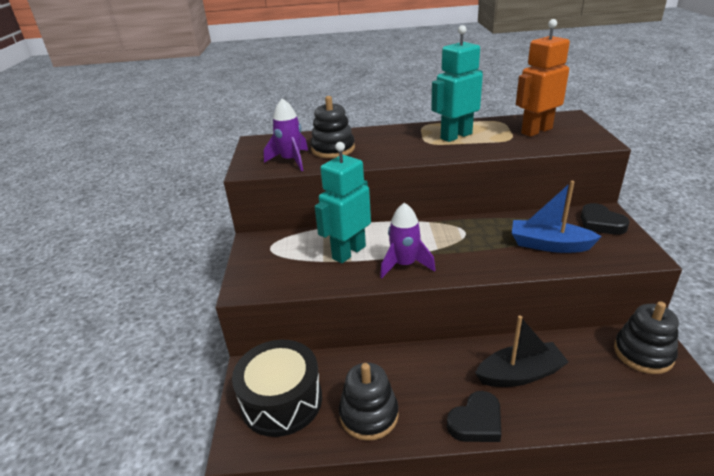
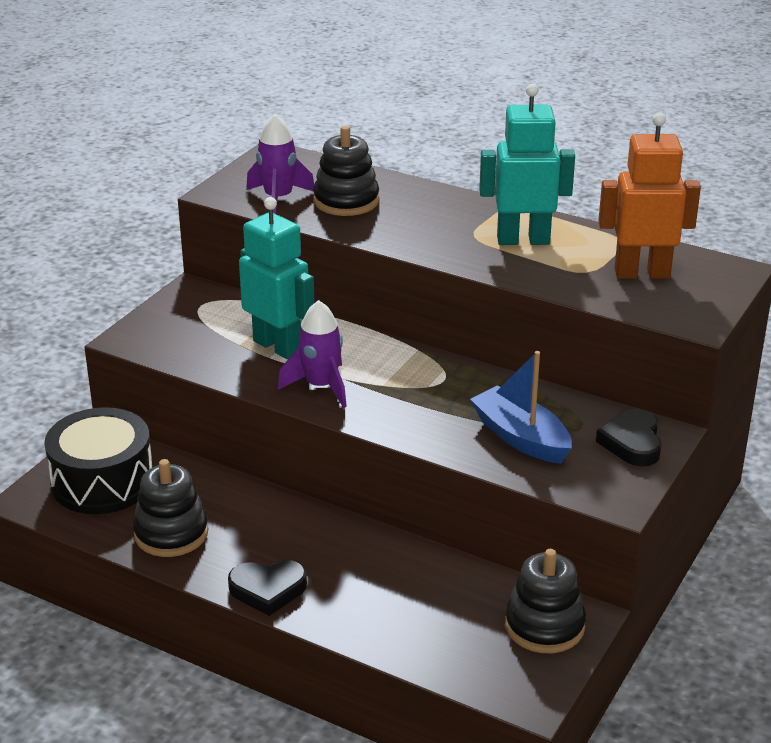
camera: 30 degrees right, 0 degrees up
(348, 252) = (278, 346): turquoise robot -> turquoise robot turned 60 degrees clockwise
(520, 374) = (371, 575): black boat -> none

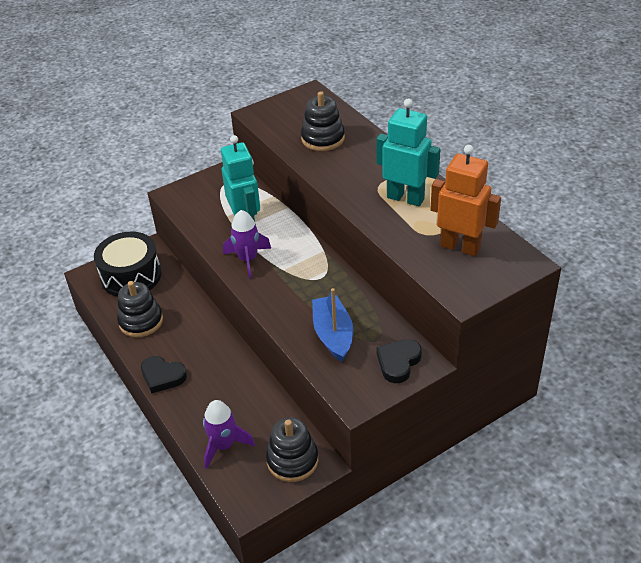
camera: 30 degrees right, 10 degrees up
(278, 199) = (285, 127): purple rocket -> purple rocket (224, 445)

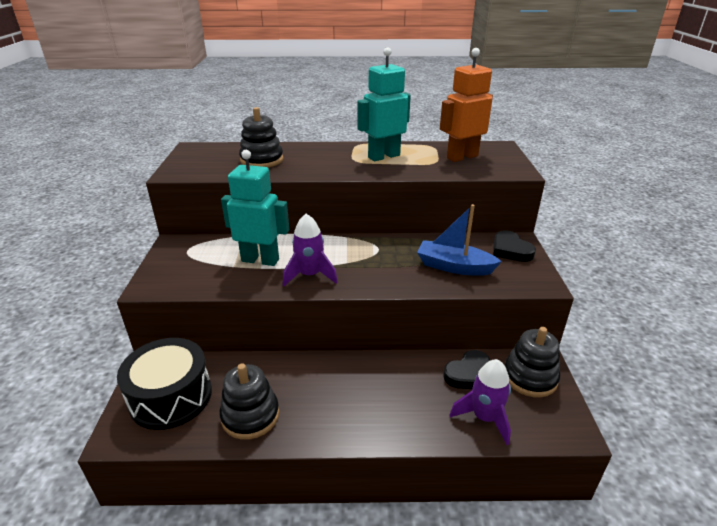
camera: 60 degrees left, 10 degrees down
(162, 376) = (351, 429): black heart -> black heart (469, 374)

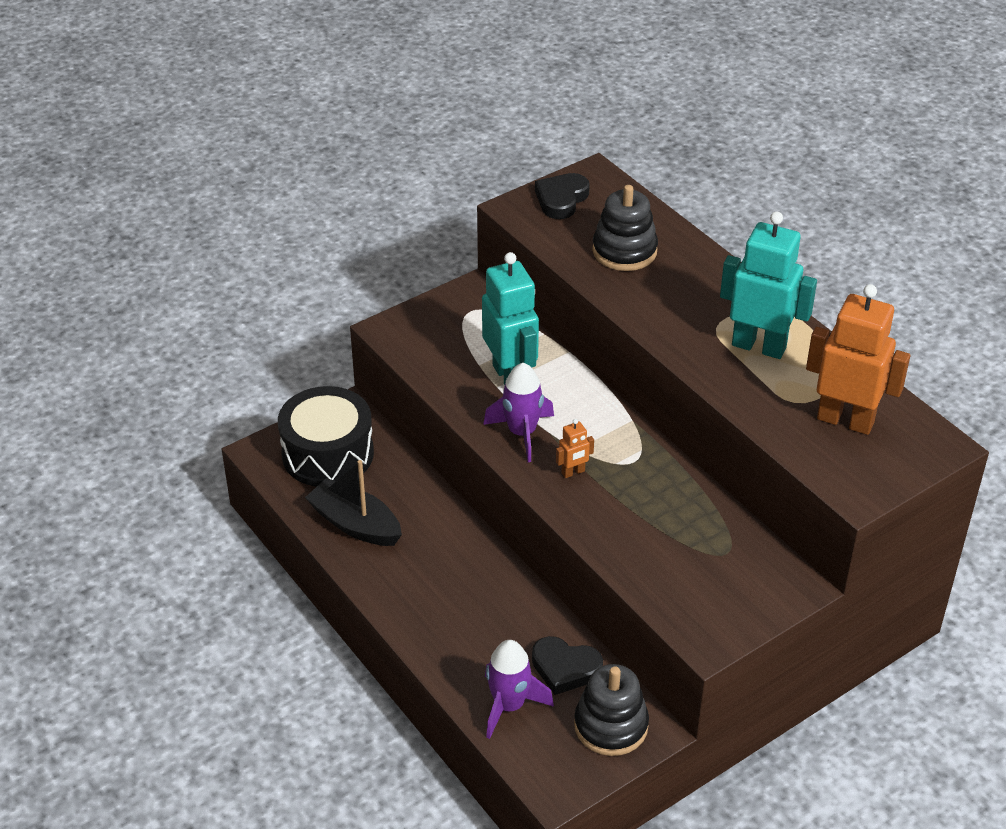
camera: 55 degrees right, 10 degrees up
(250, 416) = (355, 524): black stacking toy -> black boat
(364, 271) = (573, 472): none -> orange robot
(454, 267) = (663, 546): blue boat -> none
(510, 250) = (761, 585): black heart -> black heart (561, 199)

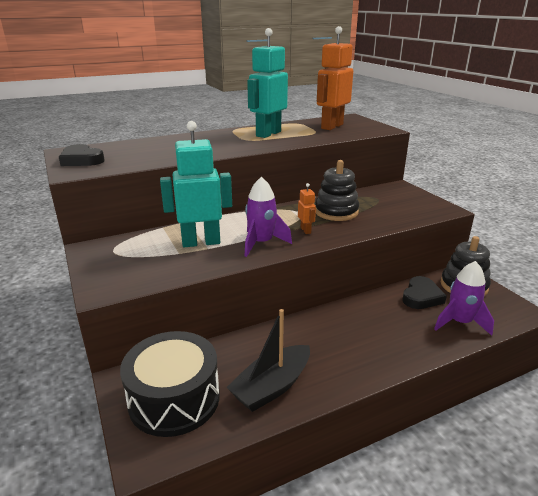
camera: 80 degrees left, 15 degrees down
(624, 251) = (157, 150): black stacking toy -> black stacking toy (336, 212)

